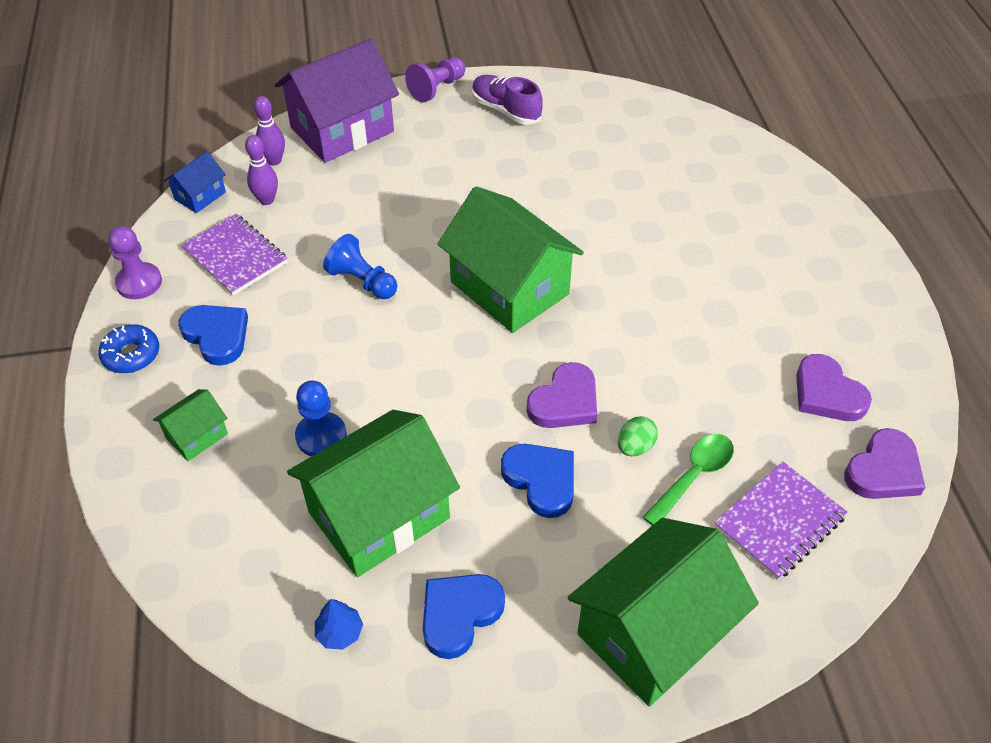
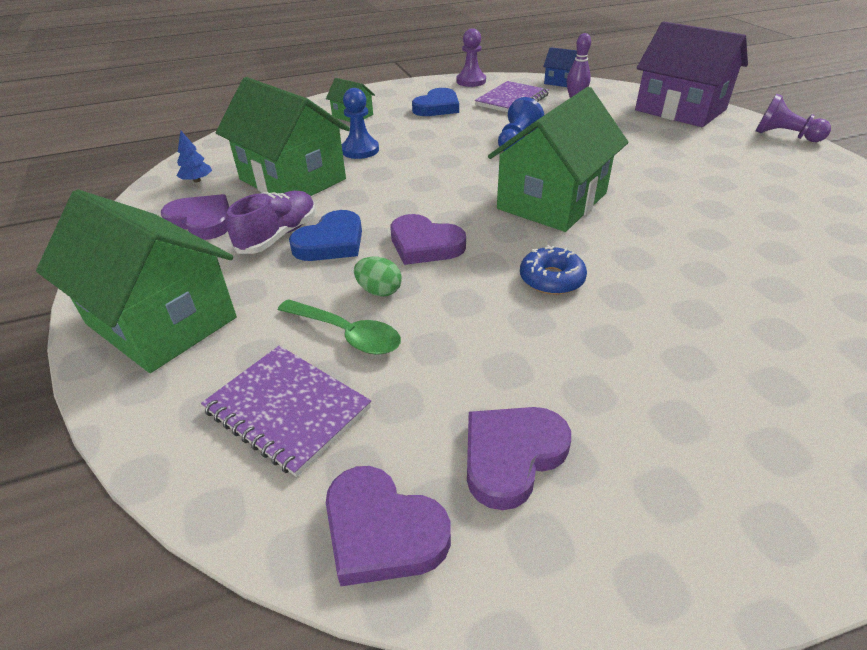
camera: 80 degrees right, 10 degrees down
(131, 355) = (411, 90): blue donut -> blue donut (551, 279)
(274, 161) = (618, 95): purple bowling pin -> none
(459, 614) = (202, 221): blue heart -> purple heart
(506, 110) = (799, 170): purple shoe -> purple shoe (278, 236)

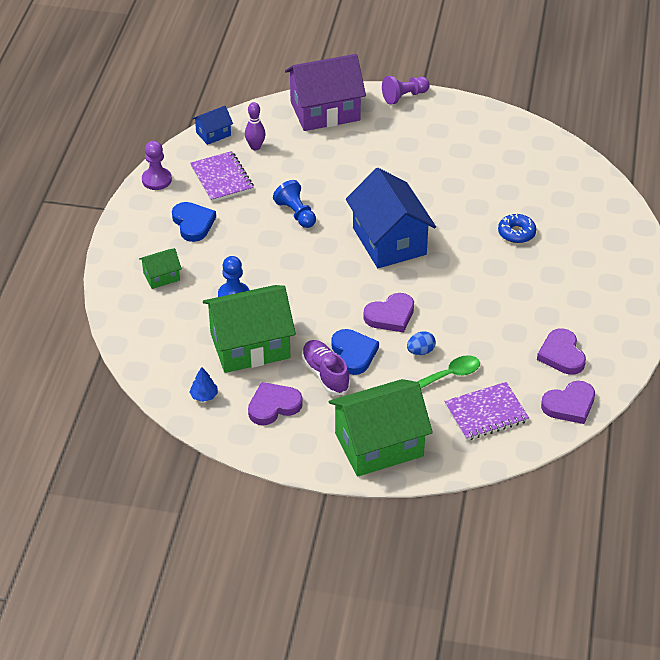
camera: 60 degrees left, 5 degrees up
(379, 291) = (420, 351): green egg -> blue egg
(551, 279) = (463, 283): blue donut -> blue donut (516, 233)
(552, 201) = (389, 241): green house -> blue house

